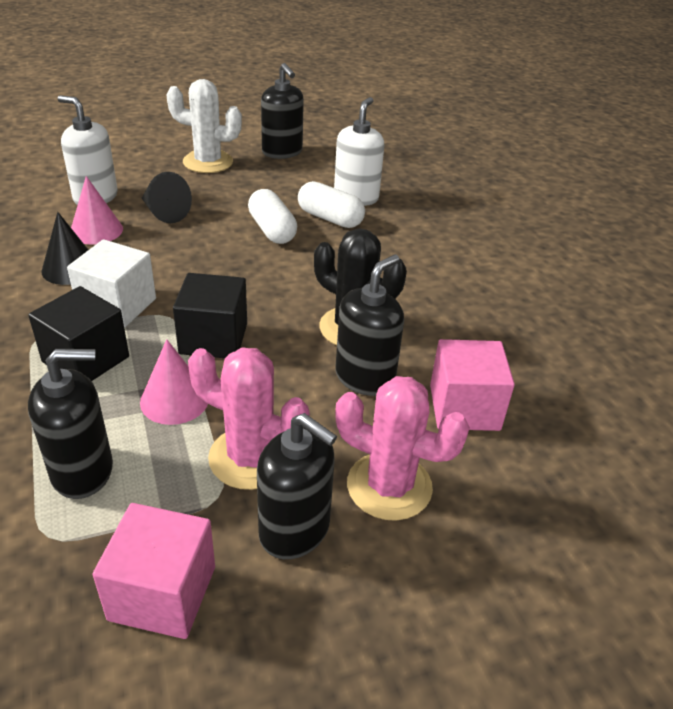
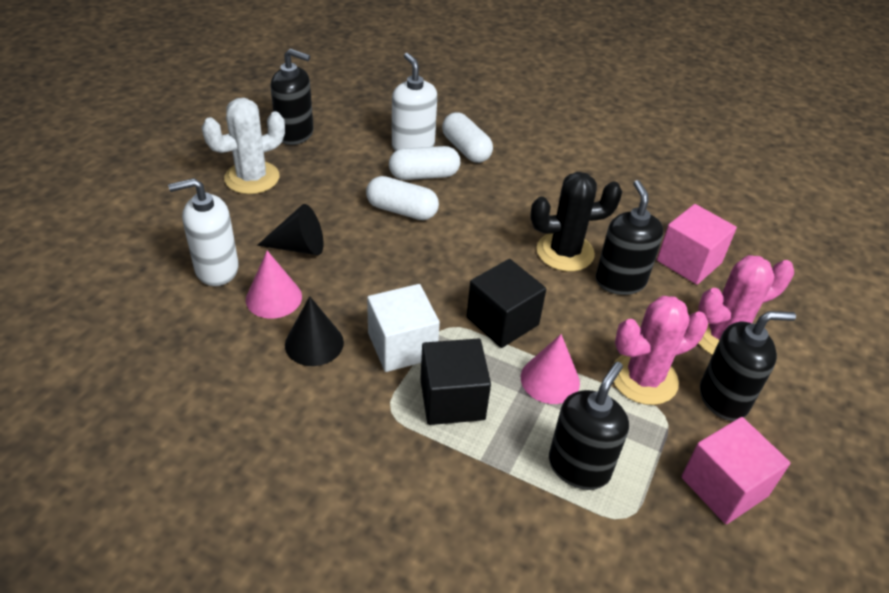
camera: 45 degrees left, 5 degrees up
(396, 219) = (466, 149): none -> white capsule

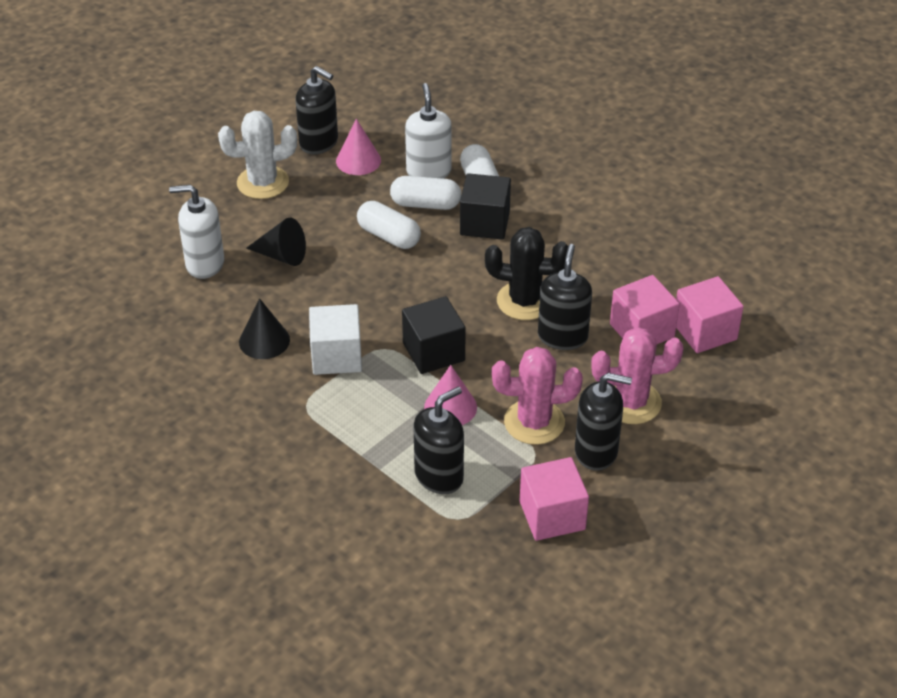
camera: 20 degrees right, 0 degrees up
(274, 298) = (244, 297): pink cone -> pink cone (358, 160)
(452, 399) = (359, 406): black cube -> black cube (485, 223)
(744, 252) = (704, 331): none -> pink cube

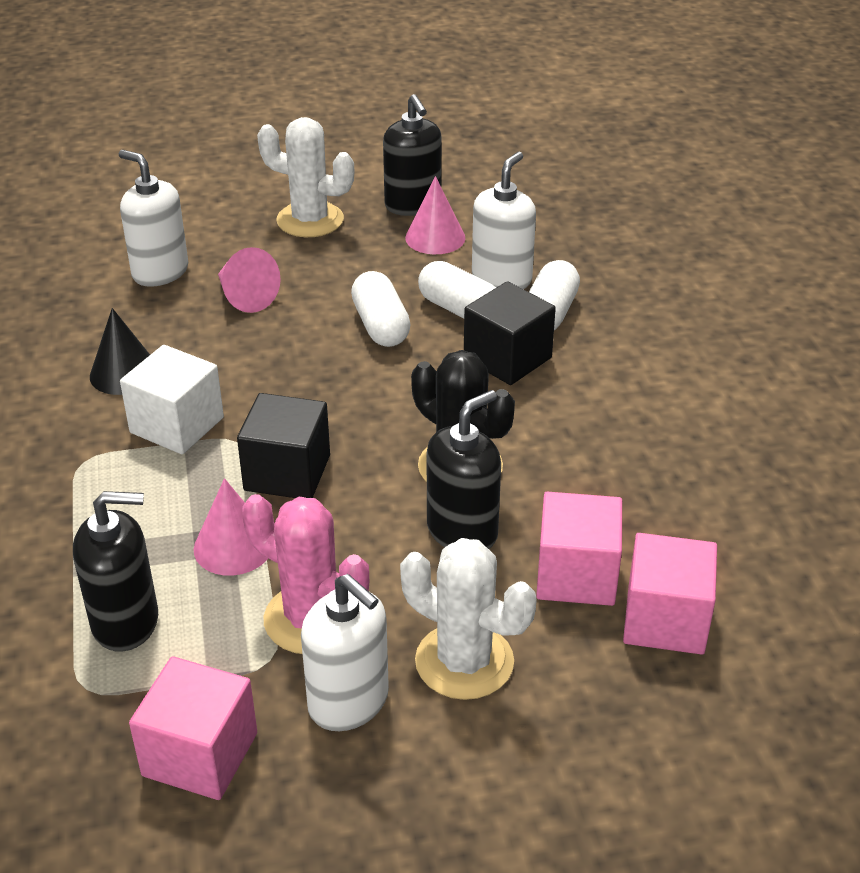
camera: 35 degrees right, 5 degrees down
(282, 255) = (245, 297): black cone -> pink cone
(596, 451) = (349, 702): black soap dispenser -> white soap dispenser
(631, 402) = (464, 661): pink cactus -> white cactus

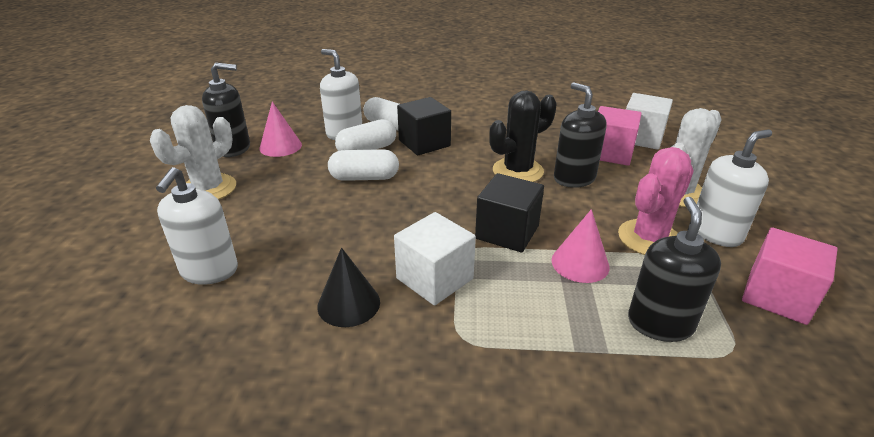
camera: 75 degrees left, 5 degrees down
(160, 272) = (209, 271): white soap dispenser -> white soap dispenser turned 45 degrees counterclockwise
(245, 297) = (285, 229): pink cone -> none
(665, 620) = (641, 138): pink cube -> white cube

